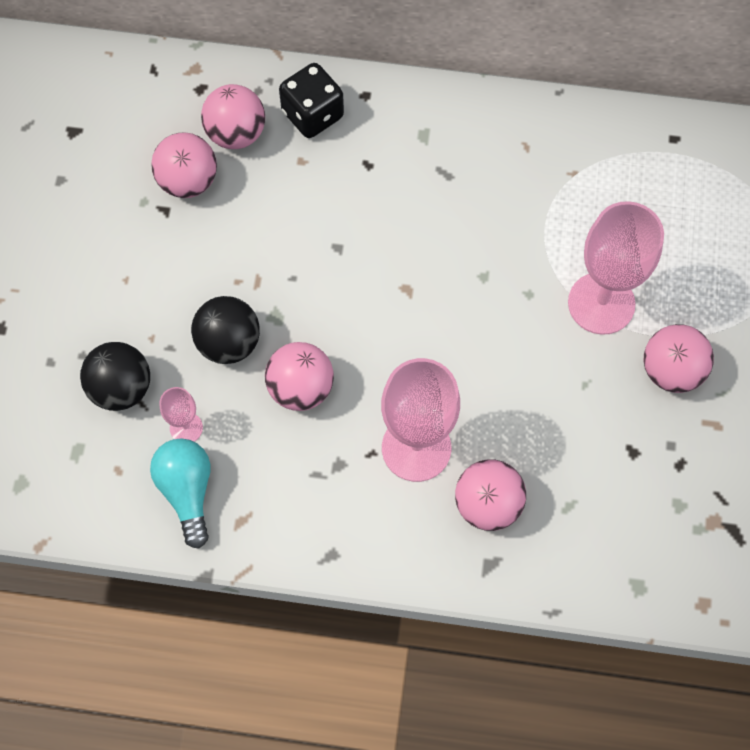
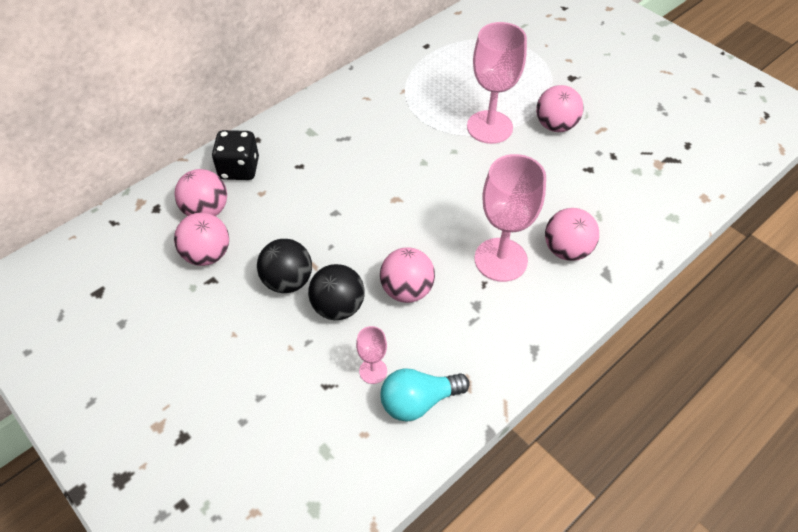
camera: 50 degrees left, 15 degrees down
(121, 388) = (307, 390): black ball -> black ball (288, 281)
(187, 491) = (419, 401): turquoise light bulb -> turquoise light bulb turned 45 degrees counterclockwise

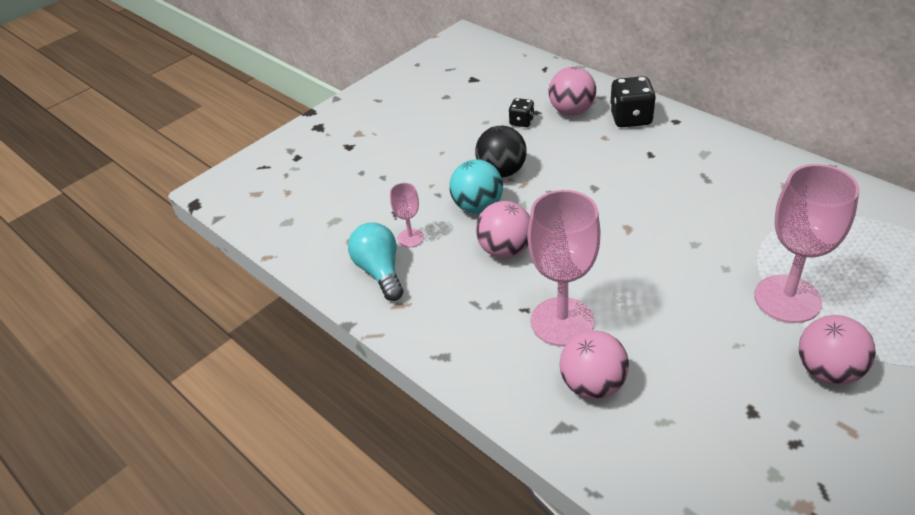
camera: 90 degrees right, 10 degrees down
(207, 255) = (521, 122): pink ball -> black dice
(338, 307) = (477, 206): black ball -> turquoise ball

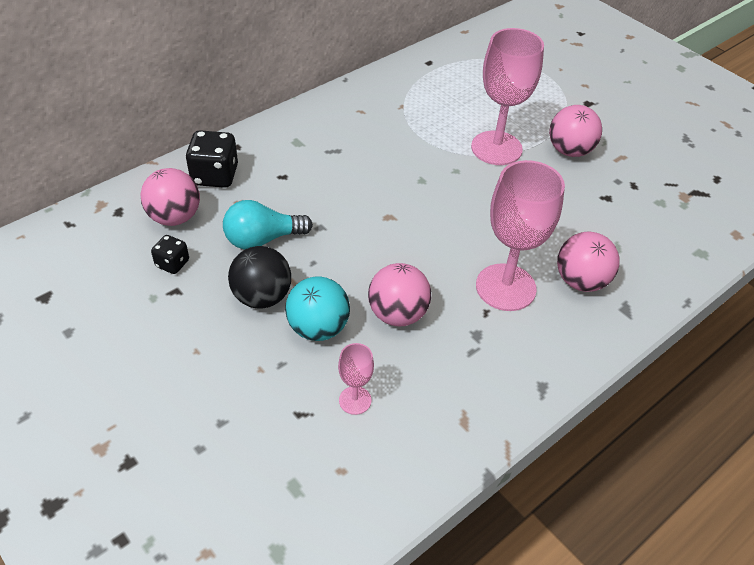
camera: 90 degrees left, 5 degrees up
(380, 271) = (406, 437): turquoise light bulb -> turquoise light bulb (263, 239)

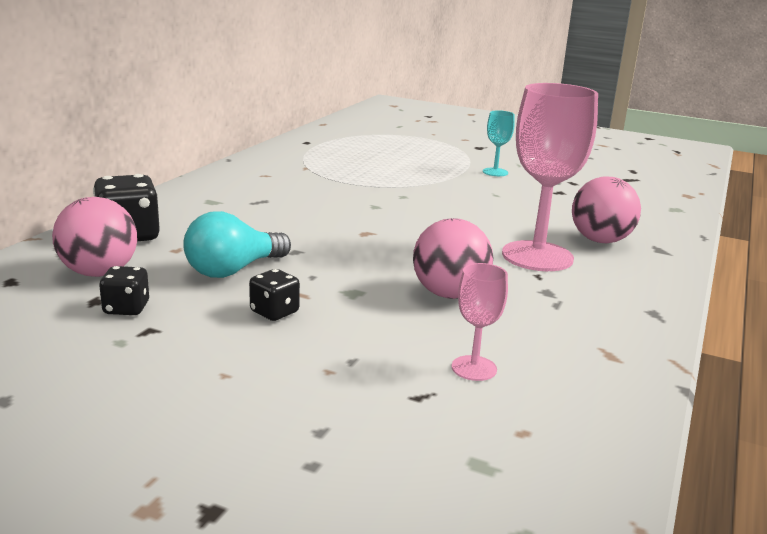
camera: 25 degrees left, 25 degrees down
(262, 297) = (274, 312): black ball -> black dice
(318, 328) = (369, 322): turquoise ball -> none
(496, 148) = (427, 179): pink goblet -> none
(569, 151) = (495, 172): pink ball -> turquoise goblet

